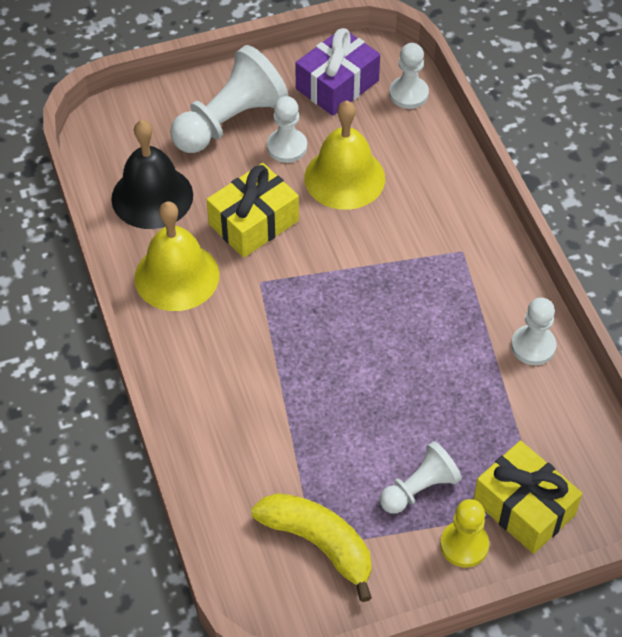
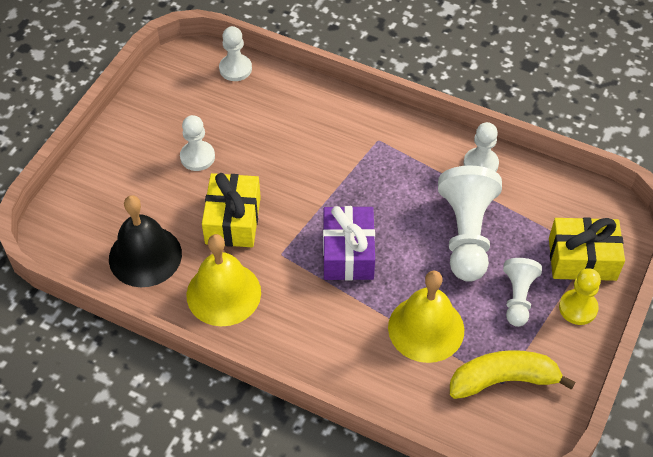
camera: 45 degrees left, 0 degrees up
(230, 121) = (140, 168): white pawn -> white pawn (466, 234)
(337, 85) = (183, 95): purple gift -> purple gift (348, 253)
(344, 178) = (257, 149): yellow bell -> yellow bell (426, 328)

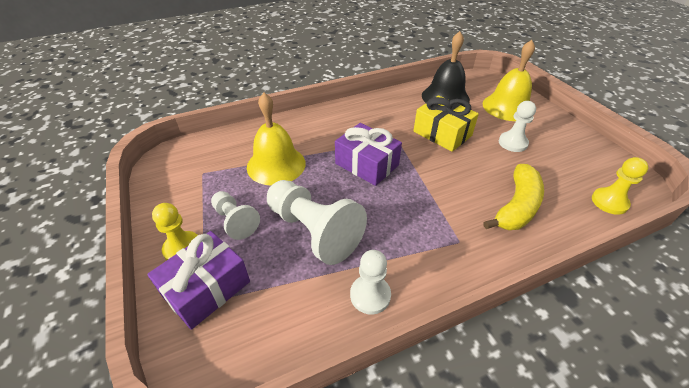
camera: 130 degrees right, 10 degrees down
(223, 293) = (392, 109): yellow bell -> yellow bell (507, 107)
(235, 69) = (609, 202): white pawn -> yellow pawn
(503, 380) = (203, 174): yellow banana -> yellow banana (516, 207)
(582, 259) = (206, 288): yellow gift -> purple gift

